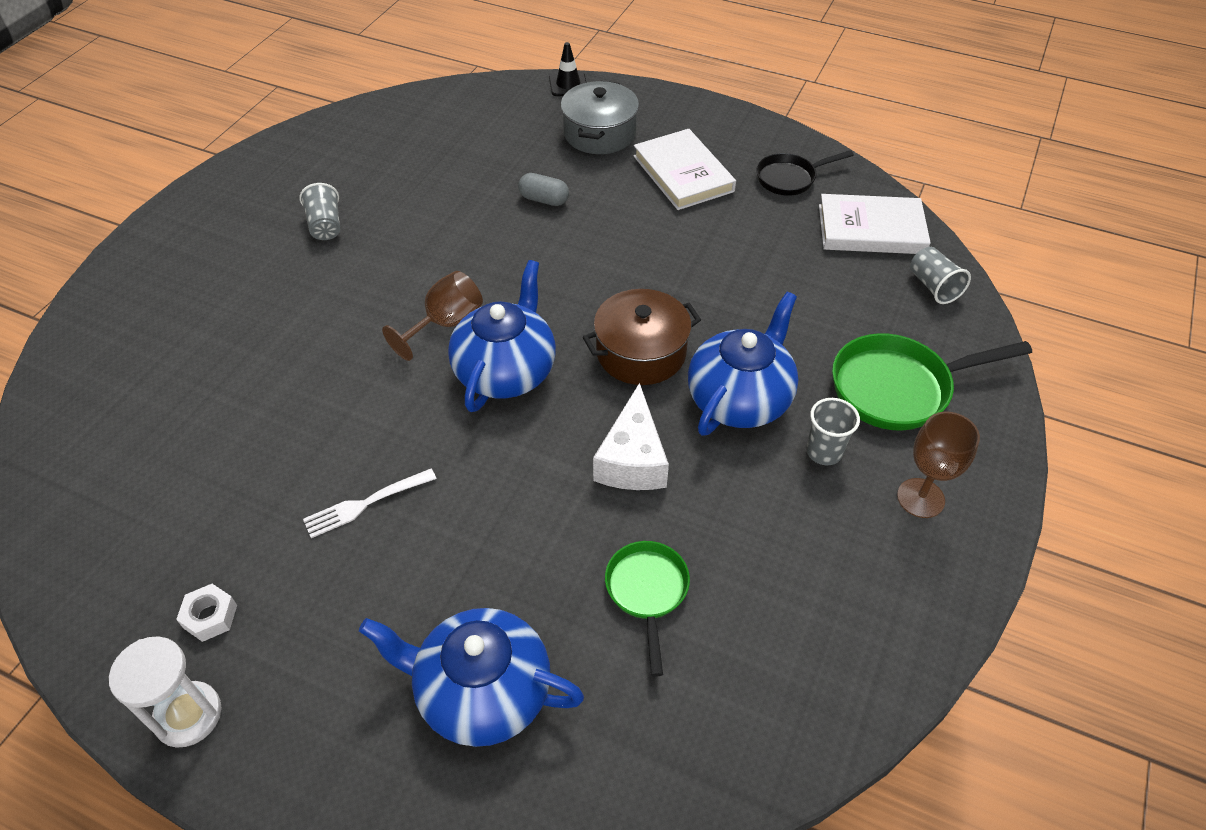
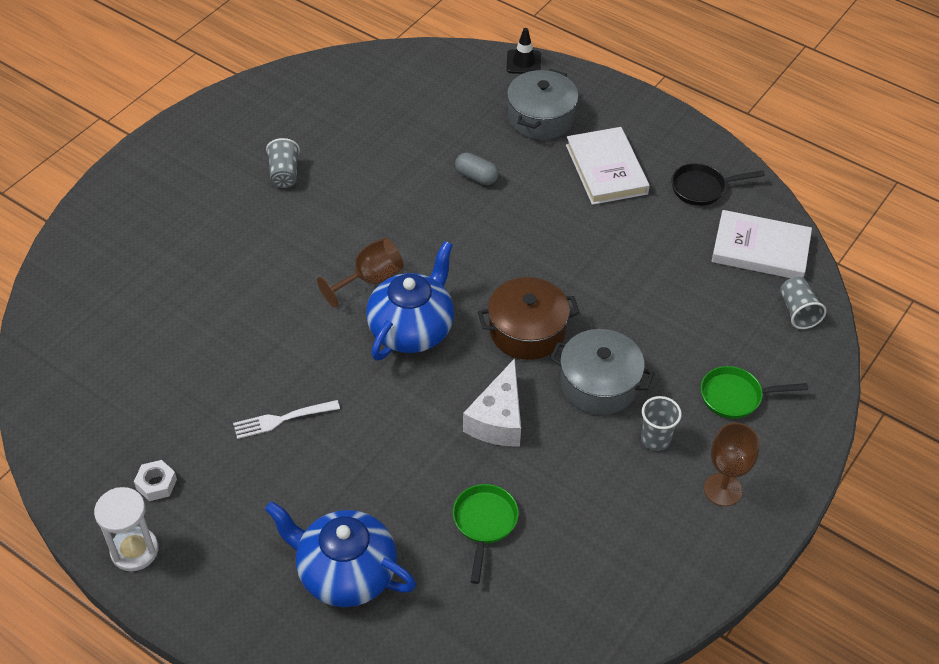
camera: 10 degrees right, 0 degrees up
(740, 399) = (599, 384): blue teapot -> grey pot
(898, 388) = (735, 396): green pan -> green pan, size x0.61

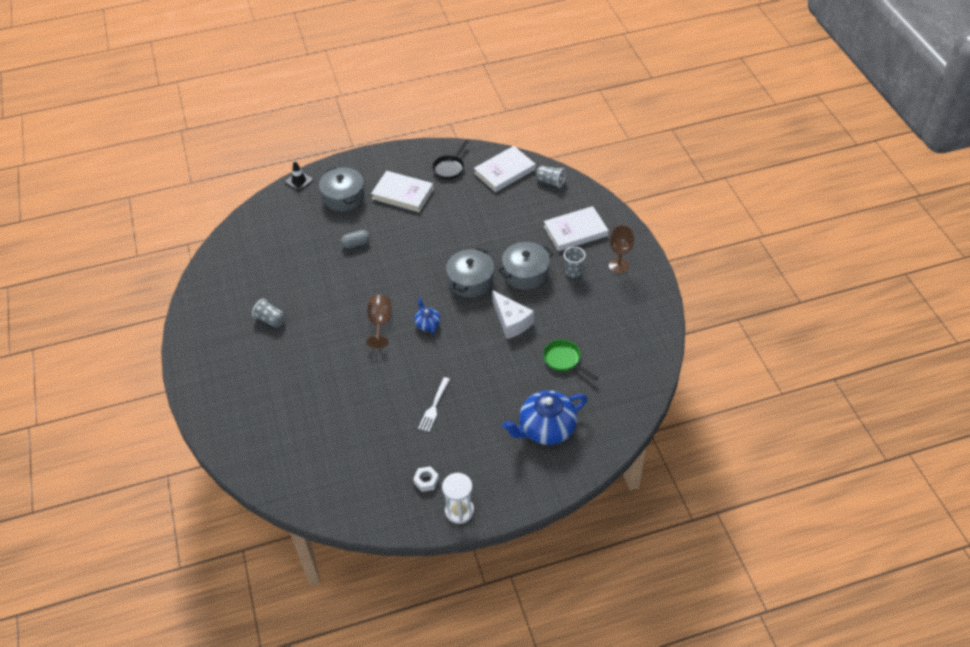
camera: 50 degrees left, 0 degrees up
(412, 329) = (427, 324): blue teapot -> blue teapot, size x0.49
(527, 331) = (471, 281): brown pot -> grey pot
(735, 396) = (575, 231): green pan -> white book

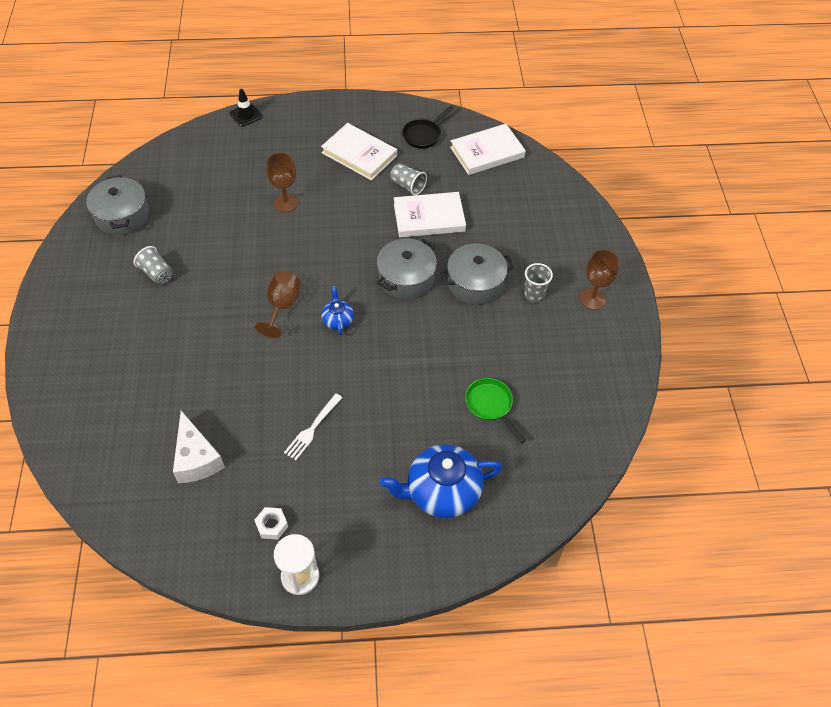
camera: 10 degrees right, 5 degrees up
(343, 197) = (290, 144): grey pot -> grey pot (122, 215)
(356, 244) = (285, 203): grey capsule -> brown goblet
(511, 321) = (440, 340): white cheese -> white cheese (196, 458)
(550, 182) = (538, 176): grey cup -> grey cup (407, 186)
(575, 231) = (551, 243): white book -> white book (429, 217)

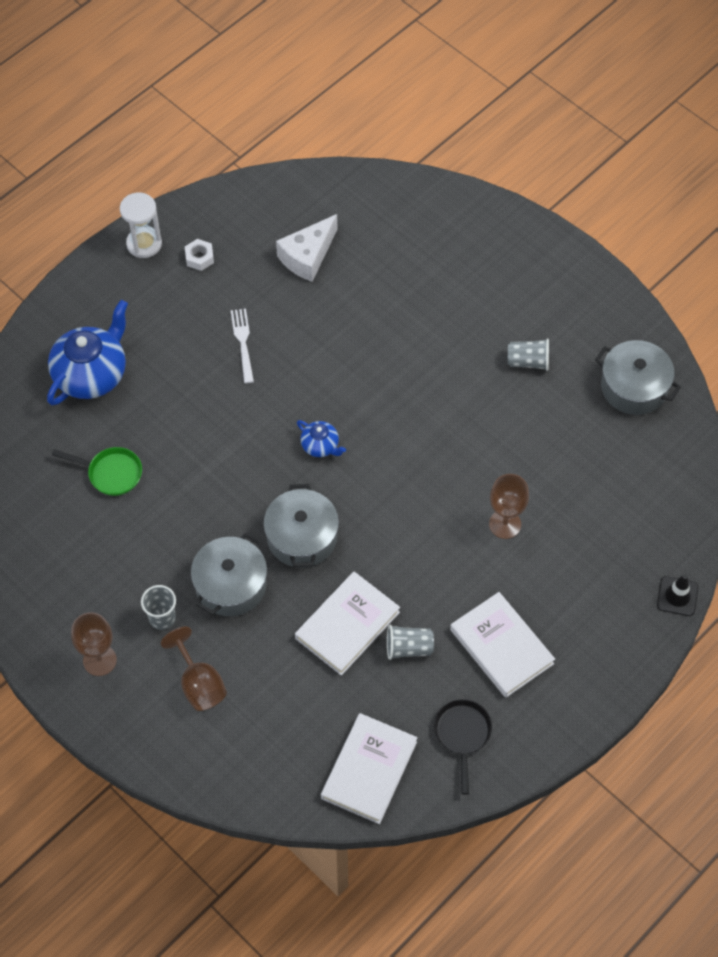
camera: 140 degrees right, 5 degrees up
(196, 458) = (308, 256): white cheese -> white cheese turned 75 degrees counterclockwise
(282, 306) = (383, 419): brown goblet -> brown goblet (199, 684)
(359, 154) = (501, 647): white book -> white book turned 60 degrees clockwise

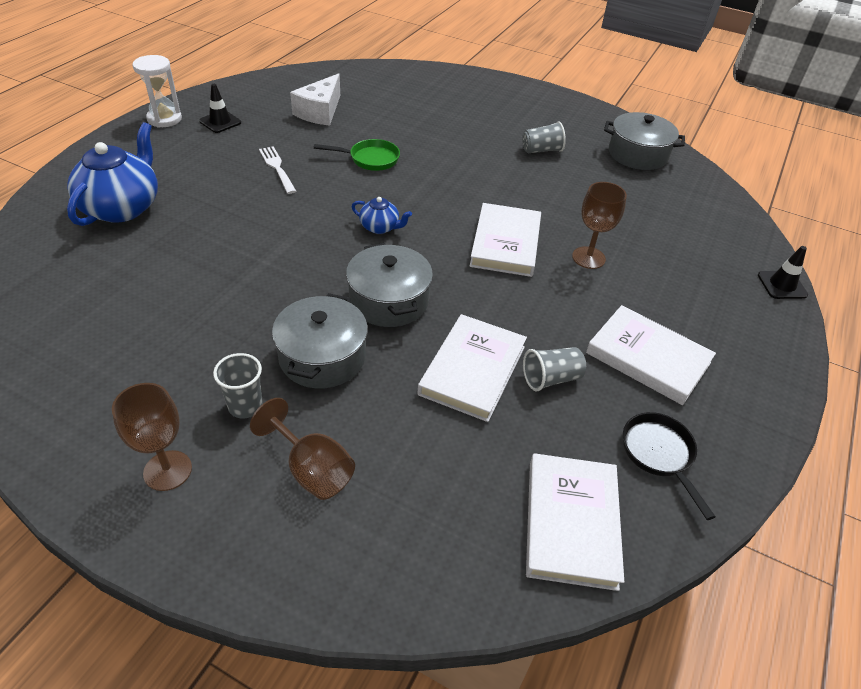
camera: 20 degrees left, 15 degrees down
(111, 473) = (155, 280): green pan -> green pan (370, 159)
(199, 258) = (220, 122): white nut -> black traffic cone
(432, 490) = (505, 243): none -> white book

